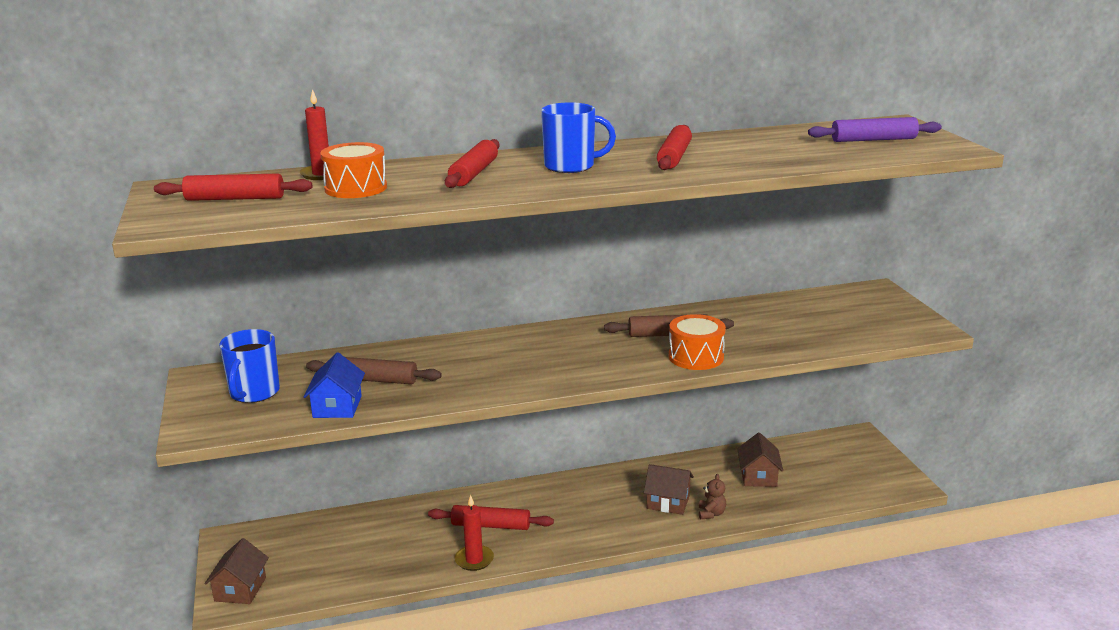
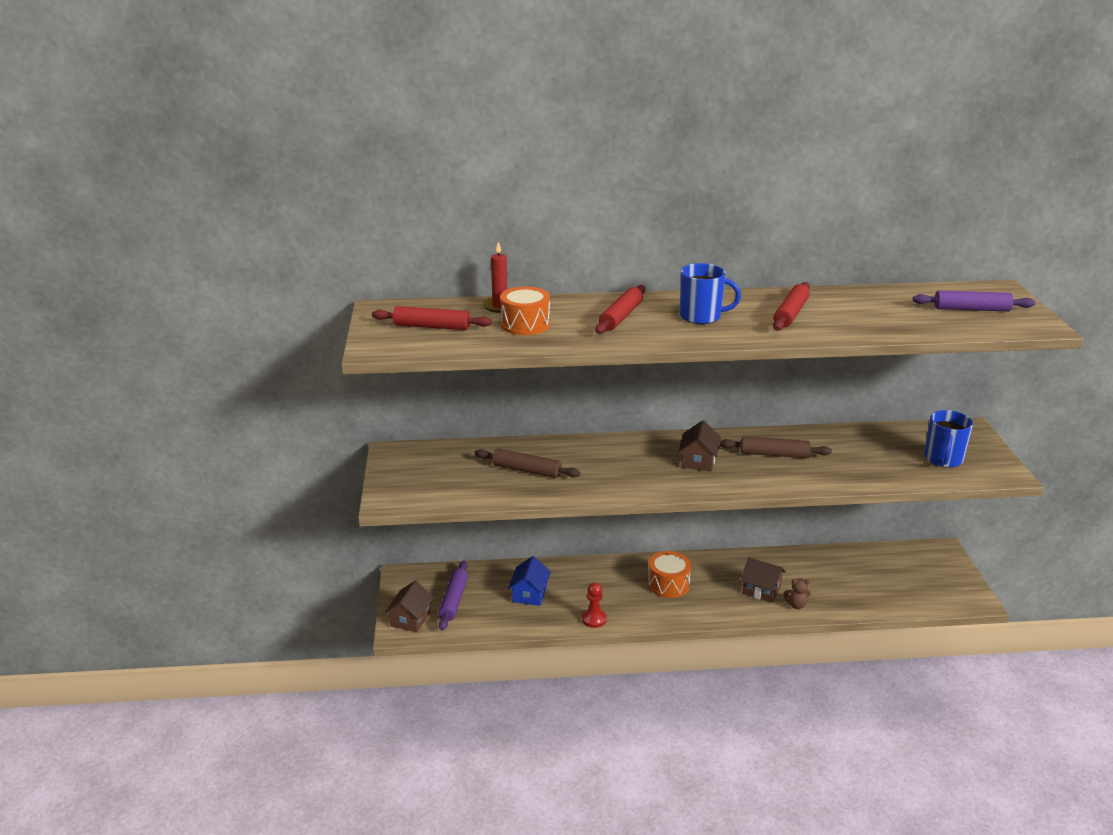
camera: 10 degrees right, 5 degrees up
(254, 393) = (433, 472): blue mug -> blue mug (943, 459)
(295, 560) = (453, 600): none -> purple rolling pin
(337, 407) = (496, 491): blue house -> blue house (529, 594)
(474, 560) = (594, 619): red candle -> red pawn
(491, 525) = (611, 591): red rolling pin -> none
(696, 357) = (793, 479): orange drum -> orange drum (668, 584)
(711, 514) = (796, 605): brown teddy bear -> brown teddy bear turned 75 degrees clockwise
(758, 476) = (844, 576): brown house -> brown house (698, 461)

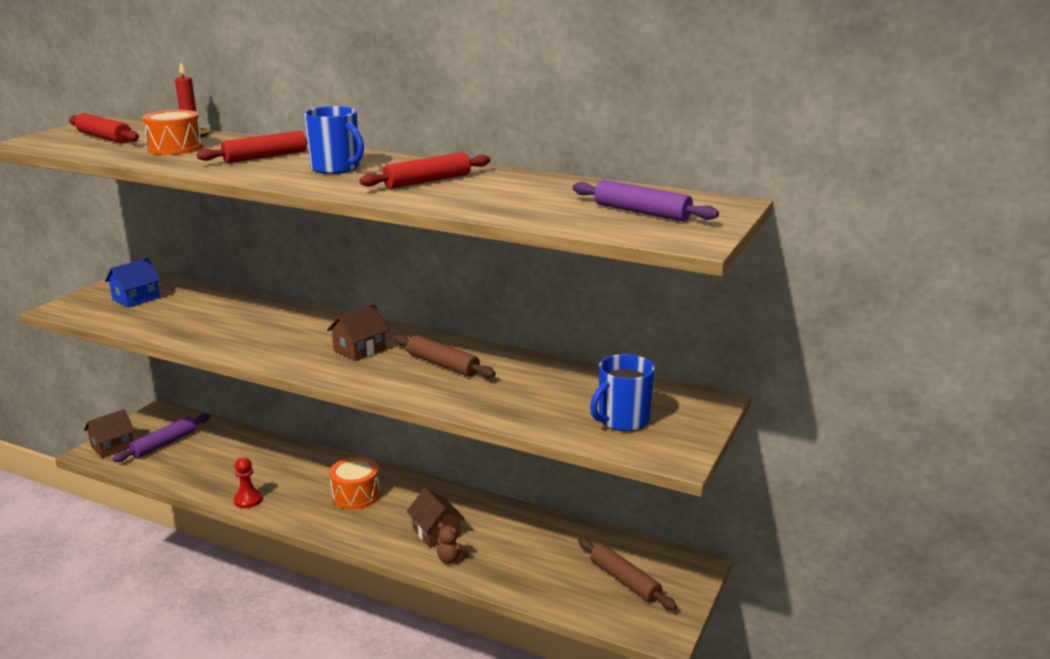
camera: 30 degrees right, 5 degrees down
(526, 470) = (202, 316): brown rolling pin -> brown rolling pin (624, 580)
(529, 594) = (228, 460): blue house -> blue house (136, 298)

